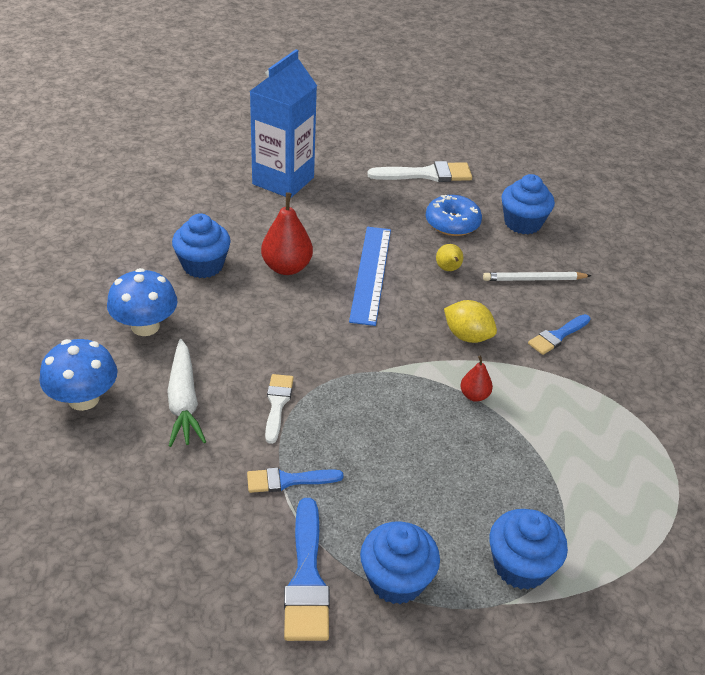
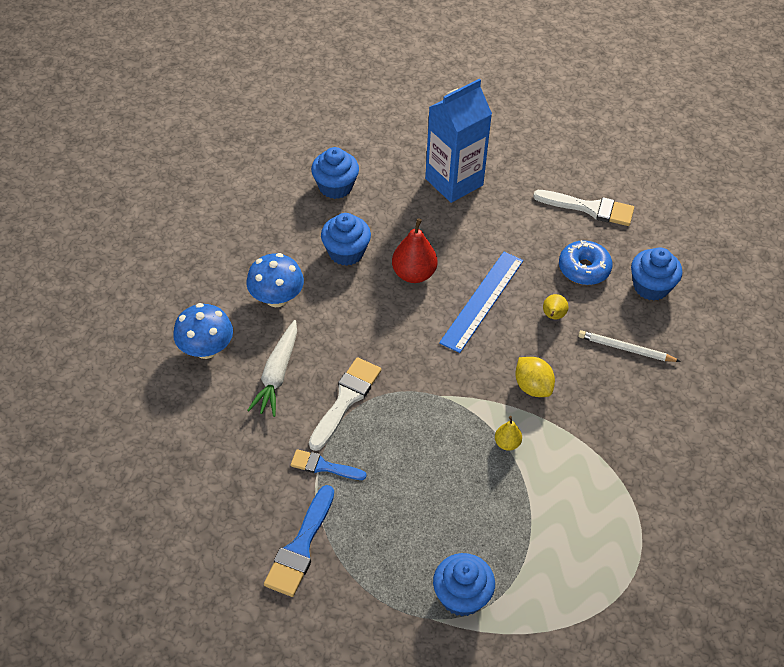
camera: 25 degrees right, 10 degrees up
(277, 404) = (346, 399): white brush -> white brush, size x1.56
(396, 580) = (363, 572): blue cupcake -> blue cupcake (335, 187)
(474, 395) = (507, 443): red pear -> yellow pear
(557, 336) = (612, 411): blue brush -> none

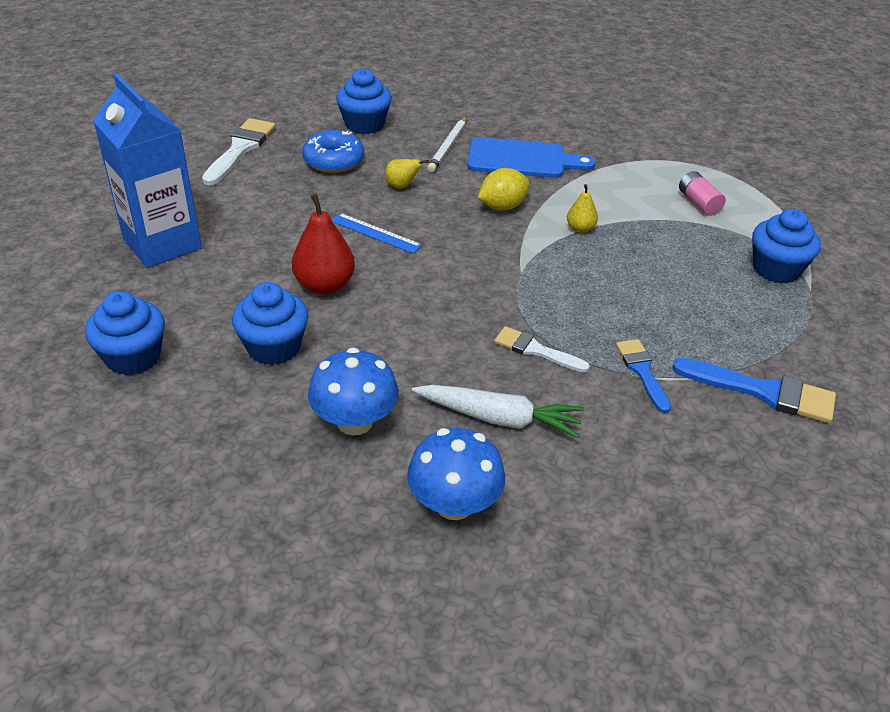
camera: 90 degrees left, 10 degrees down
(323, 466) = (642, 371): blue brush -> blue brush turned 150 degrees clockwise
(346, 399) = (535, 350): white brush -> white brush, size x0.64
(482, 301) = (375, 233): blue ruler -> blue ruler, size x0.58
(564, 549) = (699, 203): none -> pink battery
(615, 406) = (522, 159): none -> blue cutting board

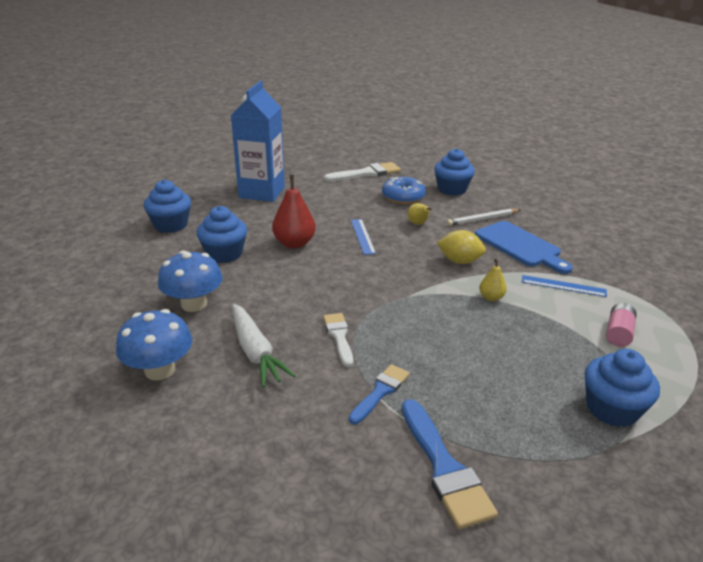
camera: 50 degrees right, 10 degrees down
(609, 182) = (563, 286): none -> blue ruler

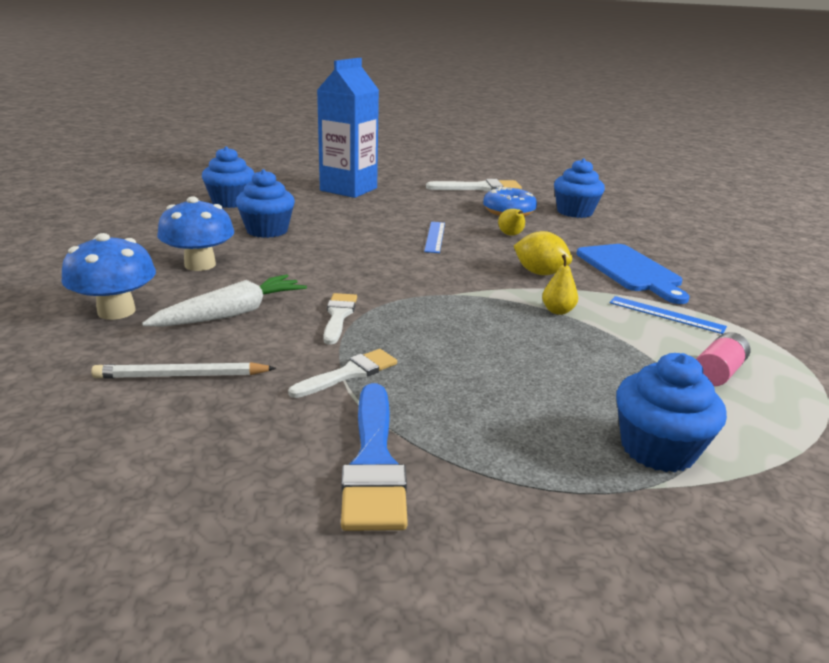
camera: 15 degrees right, 5 degrees down
(255, 352) = (232, 313): white carrot -> white carrot turned 120 degrees counterclockwise
(294, 243) = (351, 232): red pear -> none
(381, 391) = (349, 373): blue brush -> white brush
(482, 219) = (596, 241): white pencil -> white pencil (181, 376)

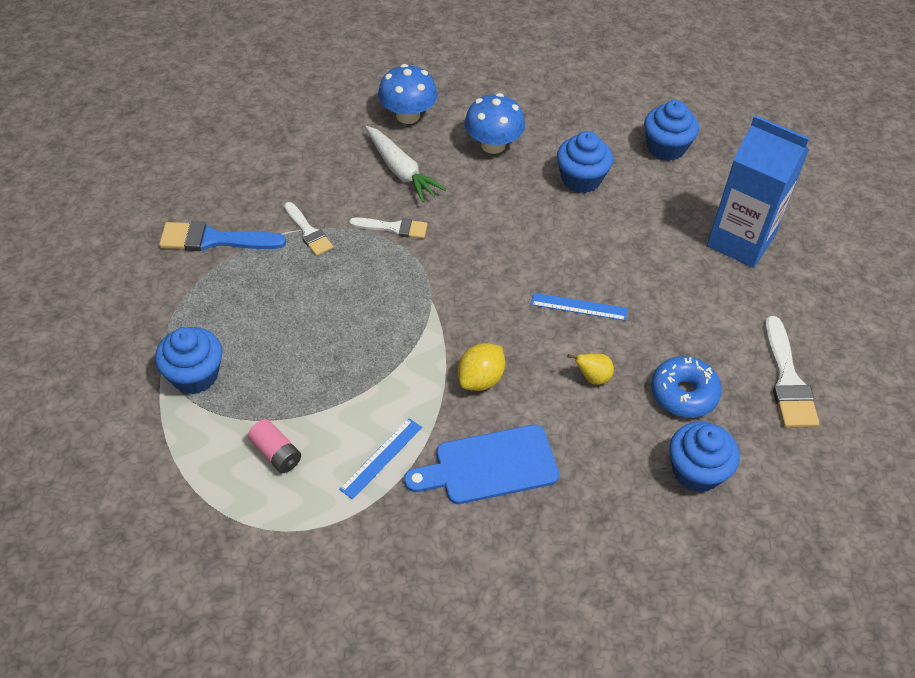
camera: 95 degrees right, 25 degrees up
(181, 376) = (317, 157): white pencil -> none
(557, 311) = (394, 372): yellow pear -> none

